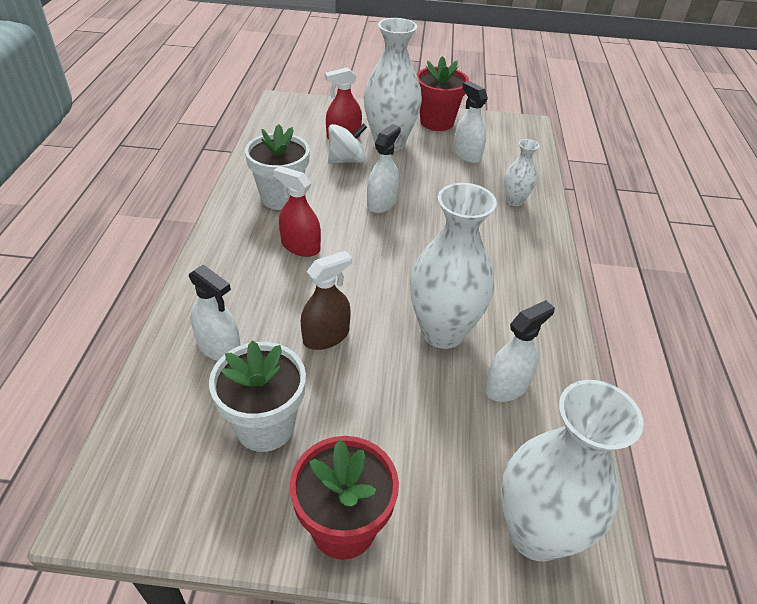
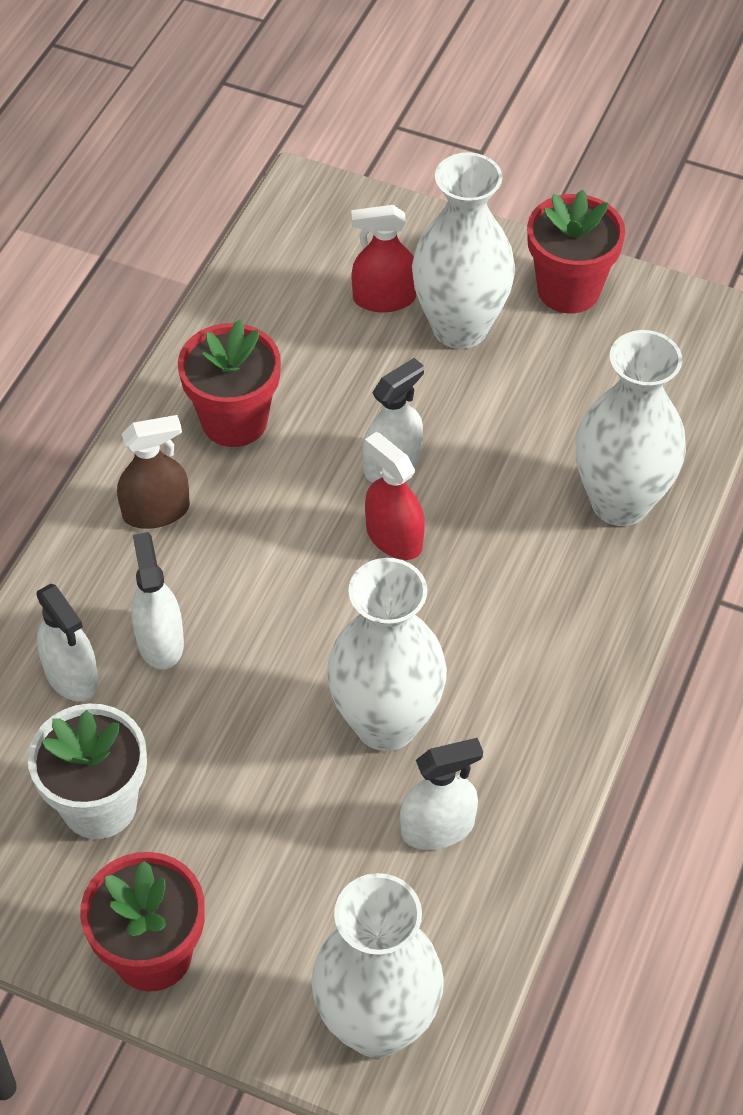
camera: 20 degrees right, 10 degrees up
(281, 198) = (234, 421): white flower pot -> red flower pot
(300, 246) = (234, 526): red spray bottle -> red spray bottle (394, 537)
(326, 336) = (219, 692): brown spray bottle -> brown spray bottle (156, 511)
(347, 160) = (369, 357): white spinning top -> none
(467, 155) = (587, 381): white spray bottle -> white spray bottle (160, 641)
(514, 201) = (620, 502): white vase -> white vase, size x1.99

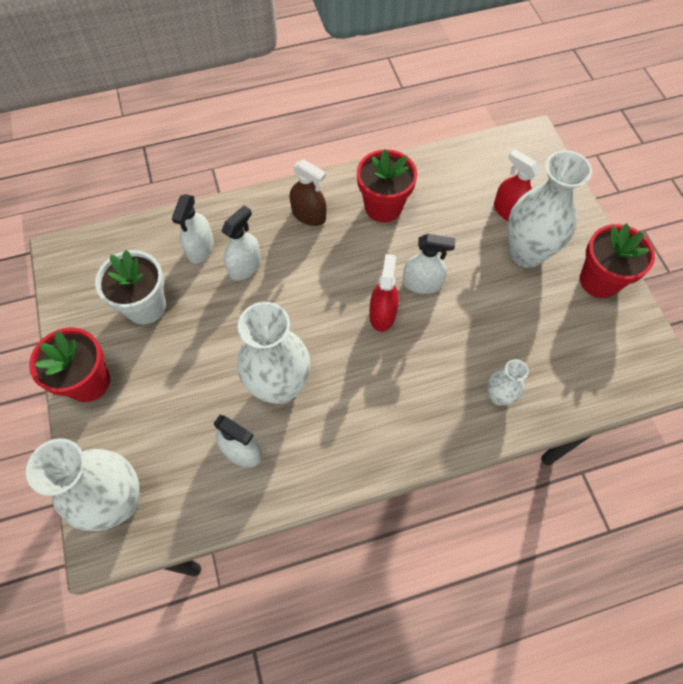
camera: 50 degrees right, 10 degrees up
(620, 502) = (498, 396): white vase -> white vase, size x0.50

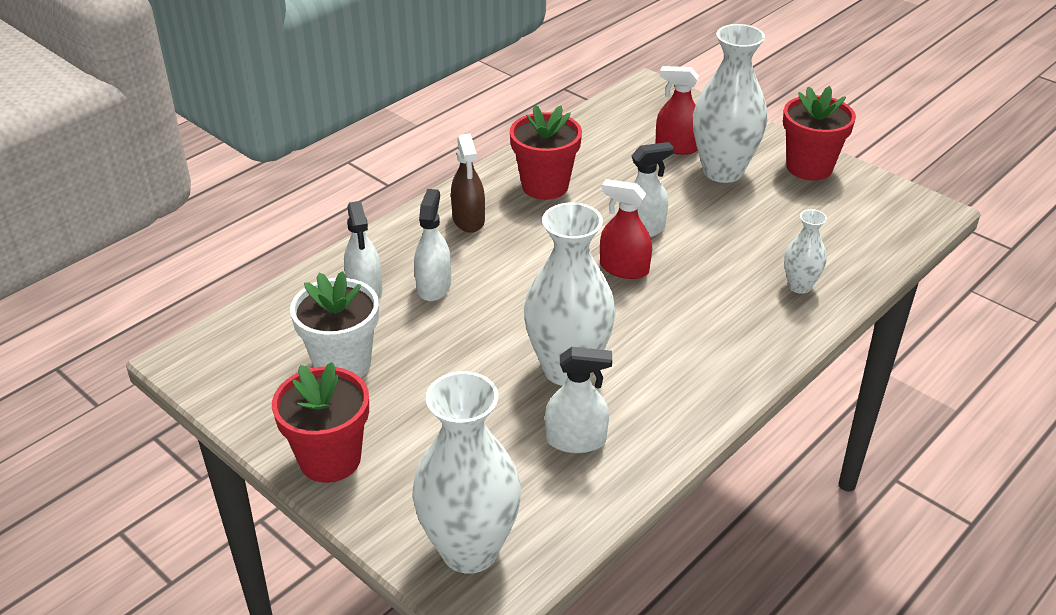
camera: 30 degrees left, 25 degrees down
(309, 215) = (468, 219): brown spray bottle -> brown spray bottle turned 75 degrees clockwise
(382, 314) = (624, 268): red spray bottle -> red spray bottle turned 45 degrees counterclockwise

